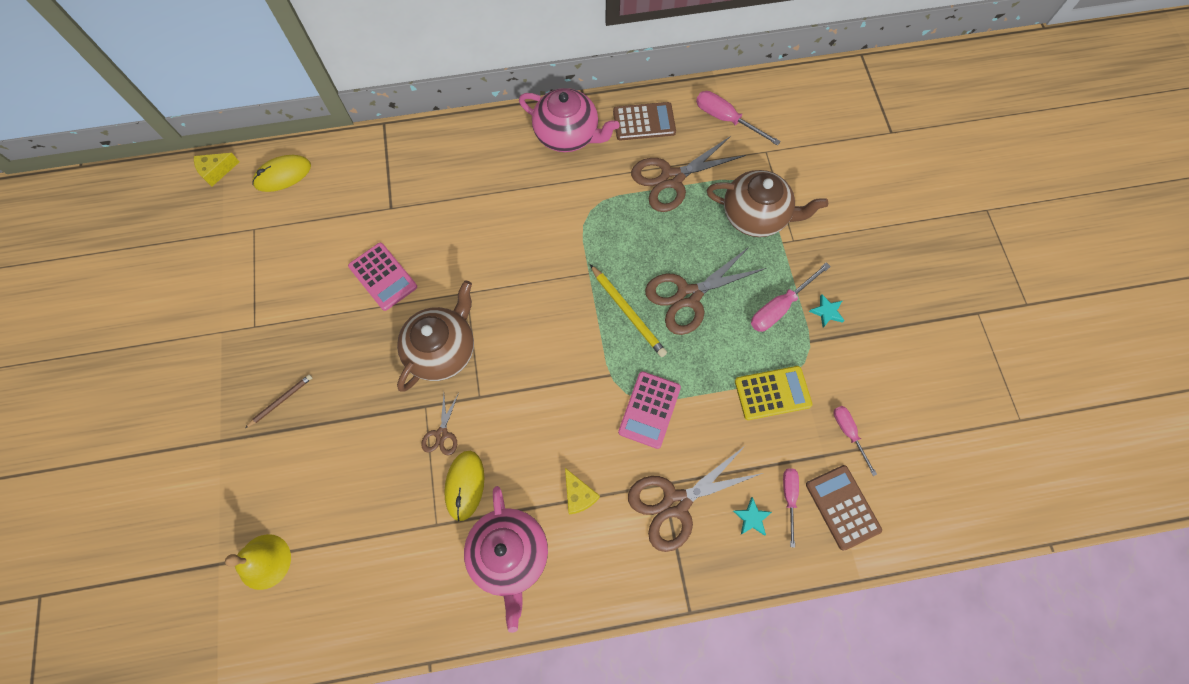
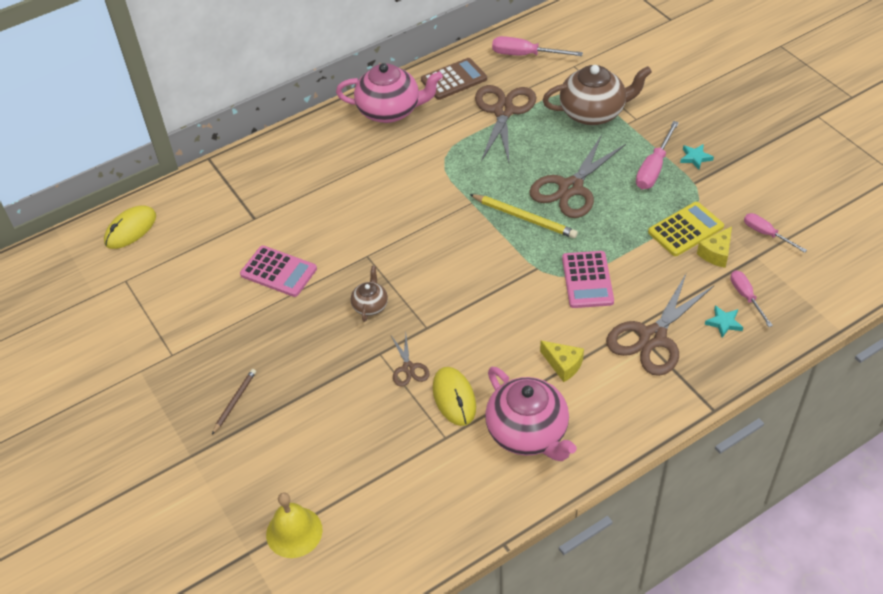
camera: 20 degrees left, 20 degrees down
(216, 171) = (59, 249): yellow cheese -> yellow cheese (716, 253)
(442, 350) = (370, 305): brown teapot -> brown teapot, size x0.50
(671, 179) = (503, 111): brown scissors -> brown scissors turned 150 degrees clockwise
(842, 507) = (794, 286): brown calculator -> none

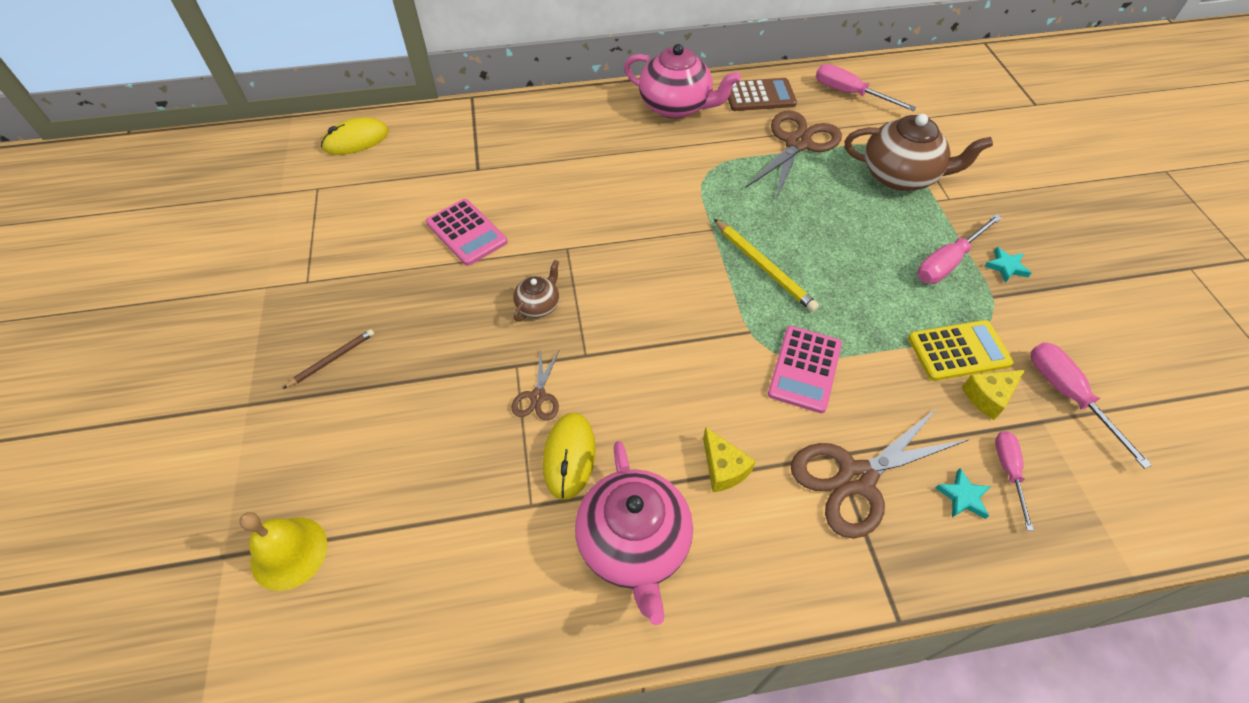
camera: 20 degrees right, 5 degrees up
(570, 188) = (835, 251): brown scissors -> none
(766, 234) = (1068, 395): pink screwdriver -> pink screwdriver, size x1.52

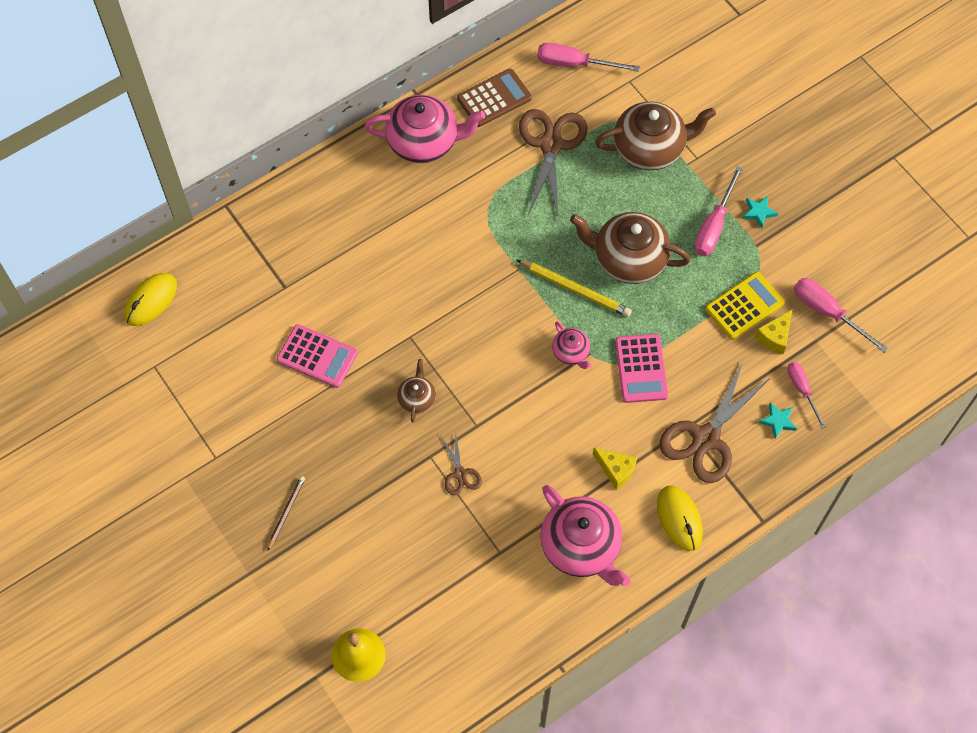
camera: 25 degrees left, 10 degrees up
(569, 456) = (507, 508): yellow mouse -> yellow mouse (679, 519)
(730, 323) = (571, 352): none -> pink teapot
(836, 260) = (628, 259): none -> brown teapot

